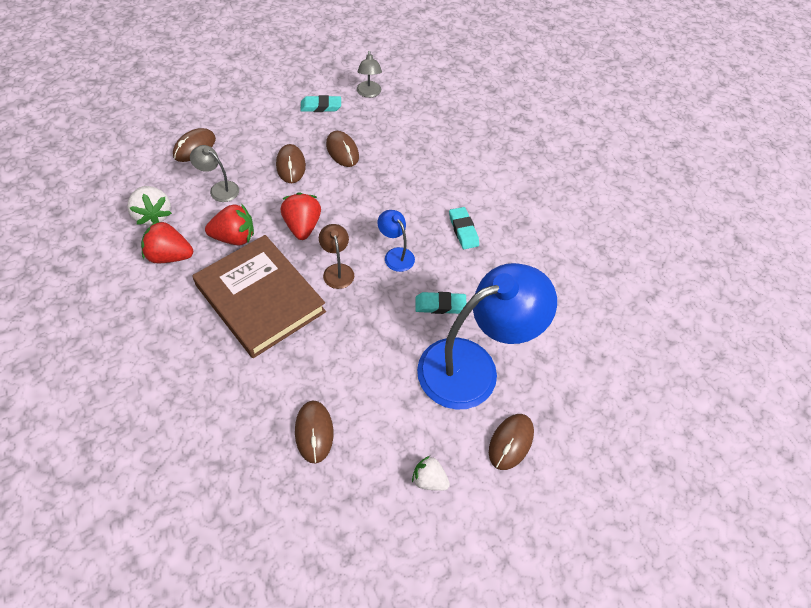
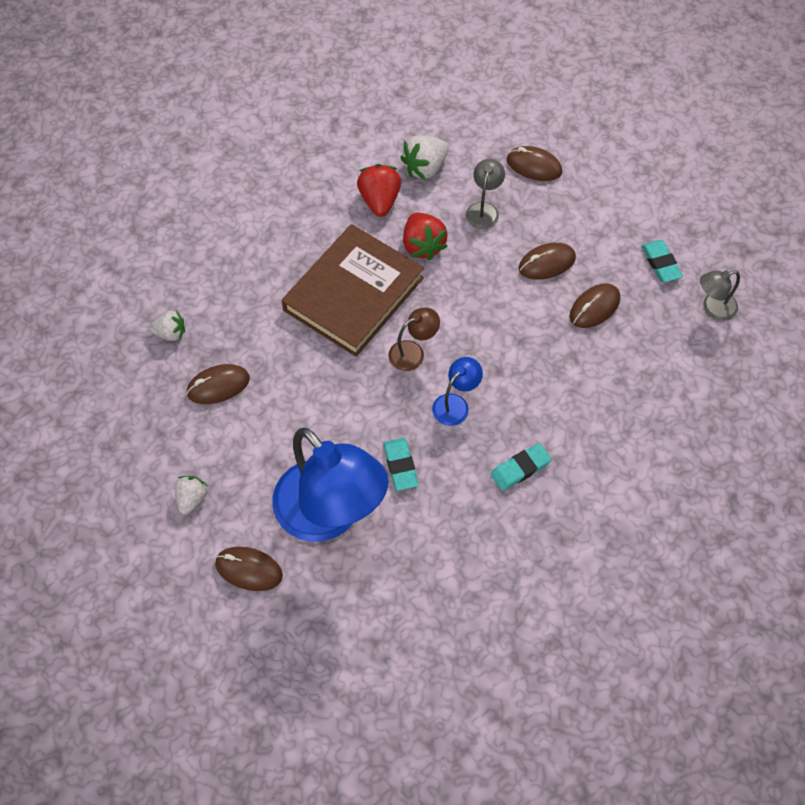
camera: 80 degrees right, 5 degrees up
(234, 467) = (170, 333): none -> white strawberry
(302, 226) = (461, 302): red strawberry -> none

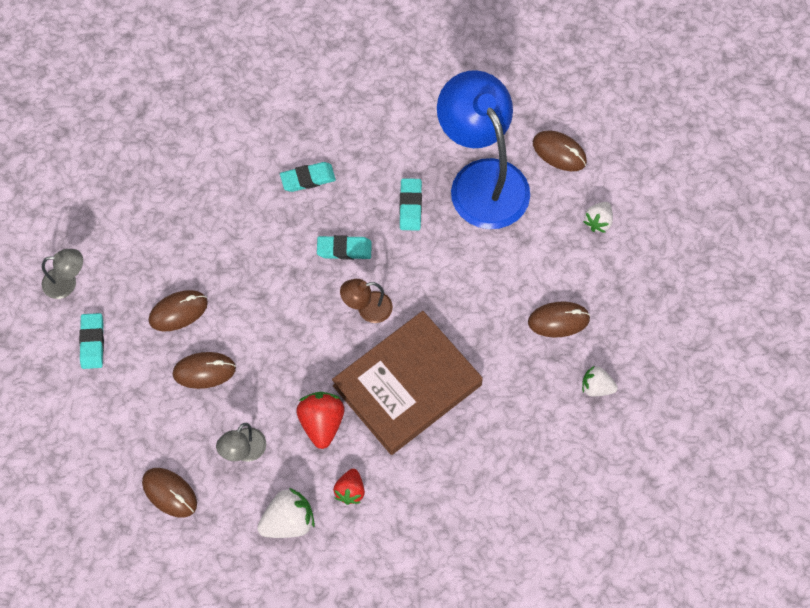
camera: 165 degrees left, 5 degrees up
(379, 201) = (350, 491): red strawberry -> red strawberry, size x0.65
(455, 404) = (344, 249): blue lamp -> turquoise eraser

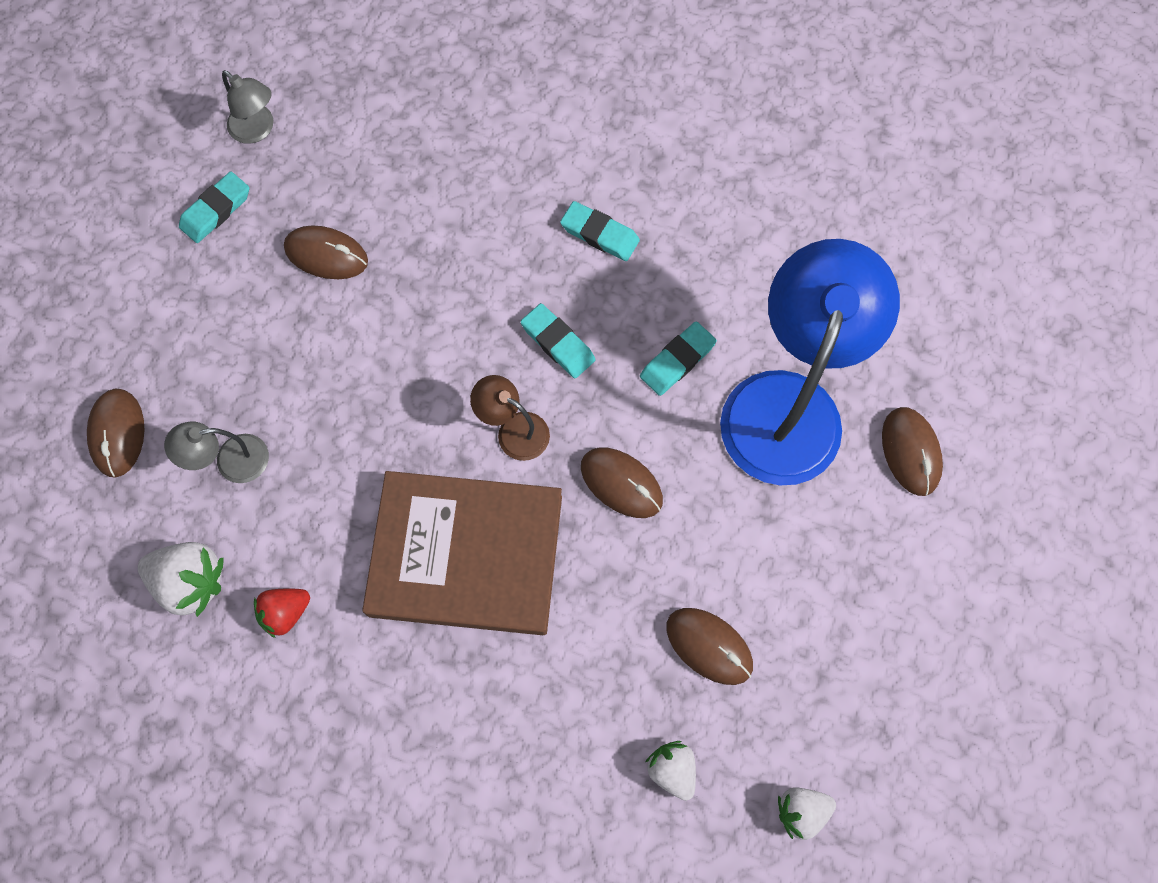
camera: 45 degrees right, 5 degrees up
(204, 371) = (285, 339): brown mouse -> brown mouse (621, 483)
(321, 423) = (336, 509): red strawberry -> none
(598, 221) = (875, 574): white strawberry -> white strawberry (801, 811)

